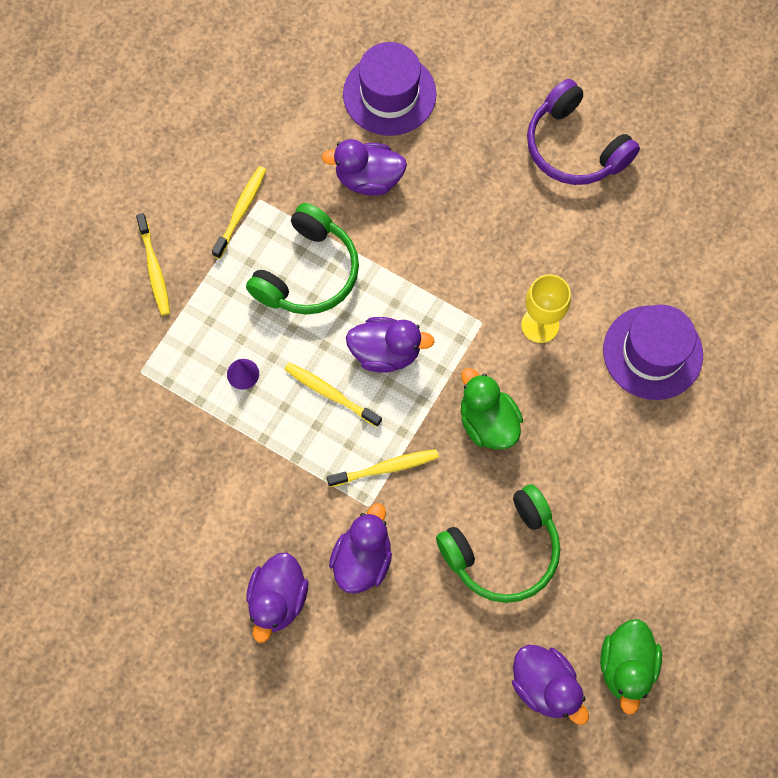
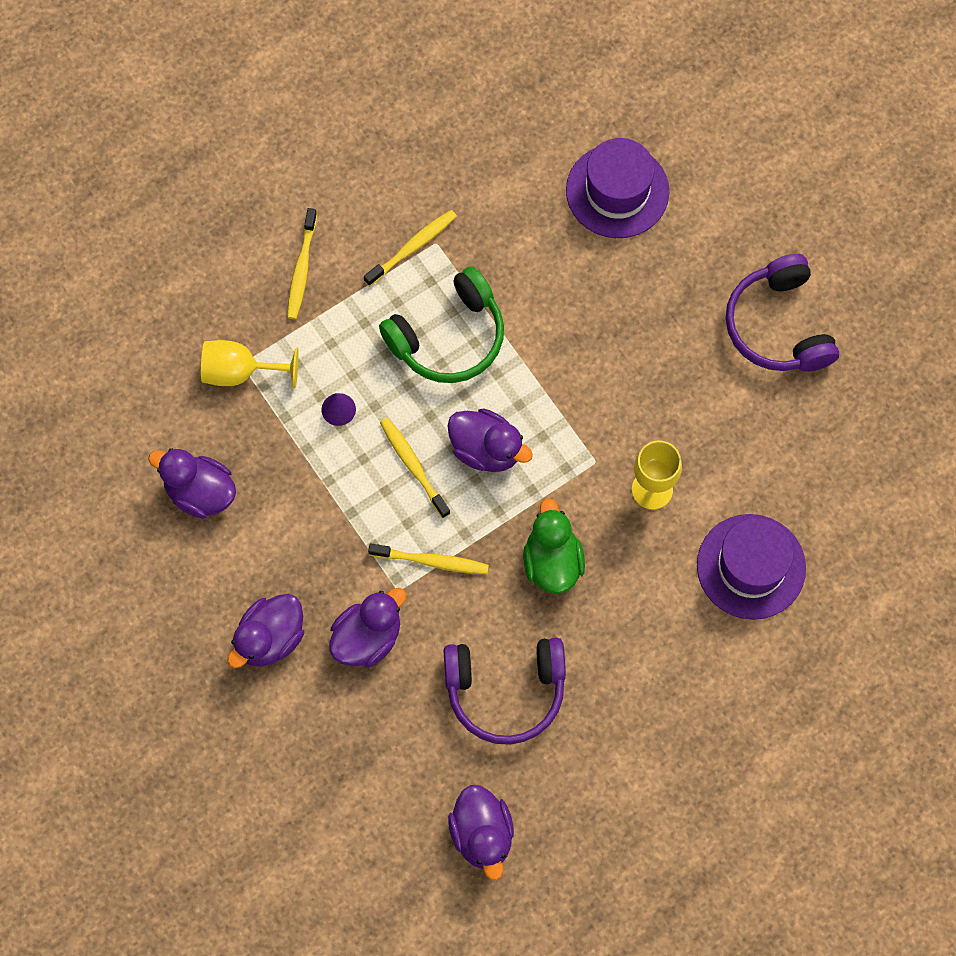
camera: 25 degrees right, 0 degrees up
(141, 379) = (239, 371): none -> yellow goblet
(368, 179) = (554, 269): purple duck -> purple duck (200, 492)
(502, 550) = (505, 690): green headphones -> purple headphones
(626, 666) = (569, 853): green duck -> none

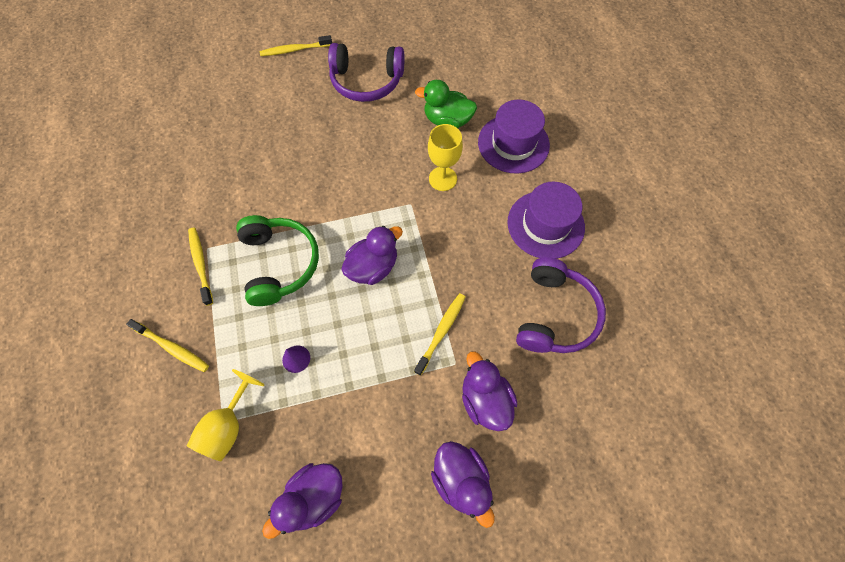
camera: 70 degrees left, 5 degrees down
(413, 466) = (364, 320): yellow toothbrush -> yellow toothbrush (295, 50)
(482, 834) = (659, 367): purple duck -> none
(552, 561) = (470, 253): green duck -> green duck (447, 120)
(617, 191) = (235, 132): purple hat -> purple hat (545, 224)

